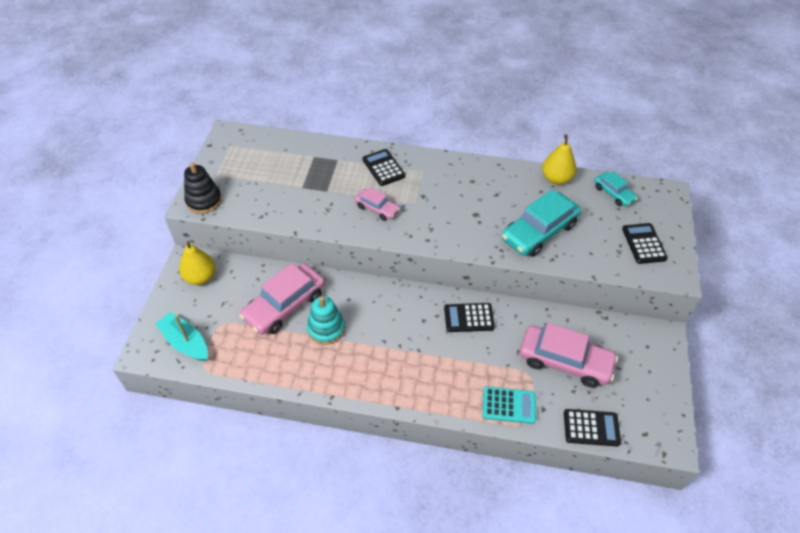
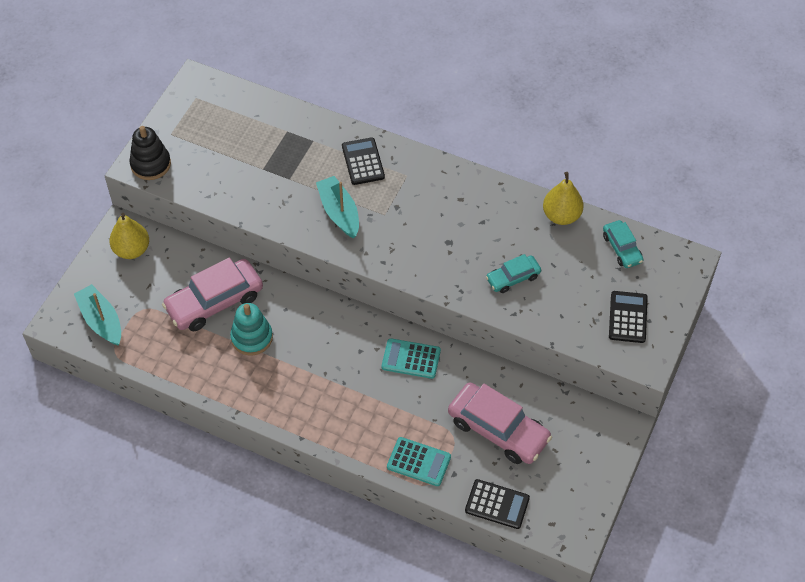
camera: 15 degrees right, 5 degrees up
(377, 208) = (339, 212): pink car -> turquoise boat
(469, 318) = (411, 359): black calculator -> turquoise calculator
(539, 231) = (513, 278): turquoise car -> turquoise car, size x0.54

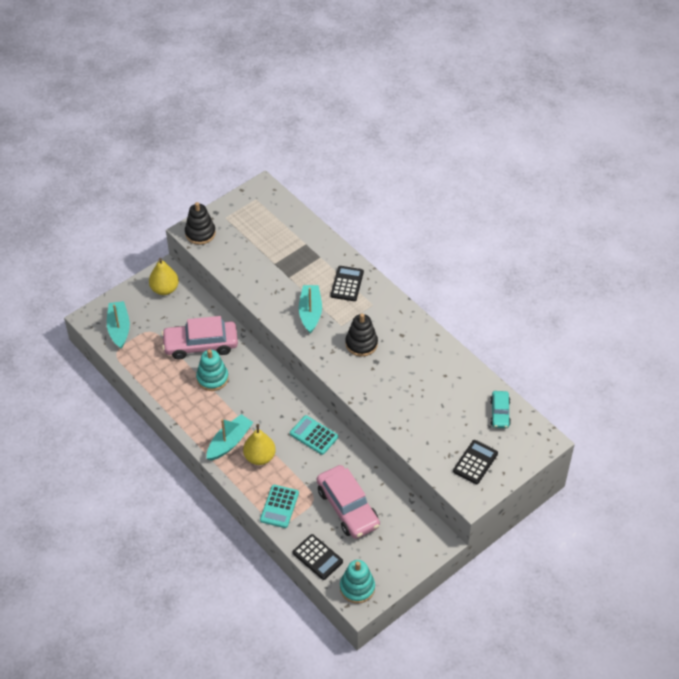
camera: 25 degrees right, 5 degrees down
(316, 408) = (229, 442): none -> turquoise boat
(418, 462) = (279, 506): turquoise calculator -> turquoise calculator turned 60 degrees clockwise
(420, 227) = (361, 344): none -> black stacking toy
(513, 278) = (407, 403): turquoise car -> none
(561, 216) = (468, 373): yellow pear -> yellow pear (260, 457)
(562, 521) = (357, 588): none -> turquoise stacking toy

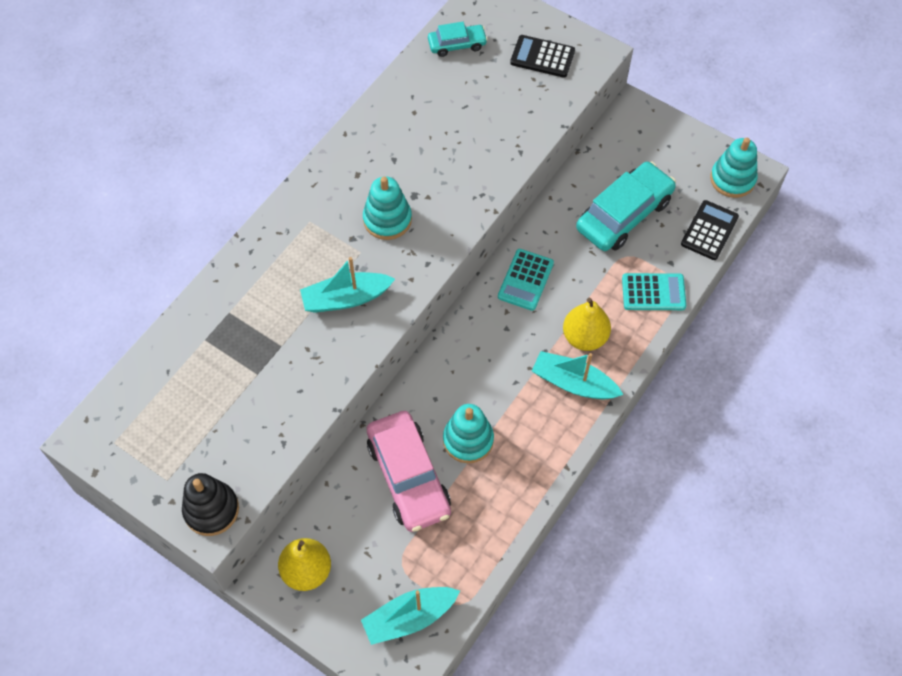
camera: 105 degrees left, 10 degrees up
(347, 284) = (277, 263): black calculator -> none
(347, 507) = (624, 214): pink car -> turquoise car
(361, 344) = (387, 219): black stacking toy -> turquoise stacking toy

